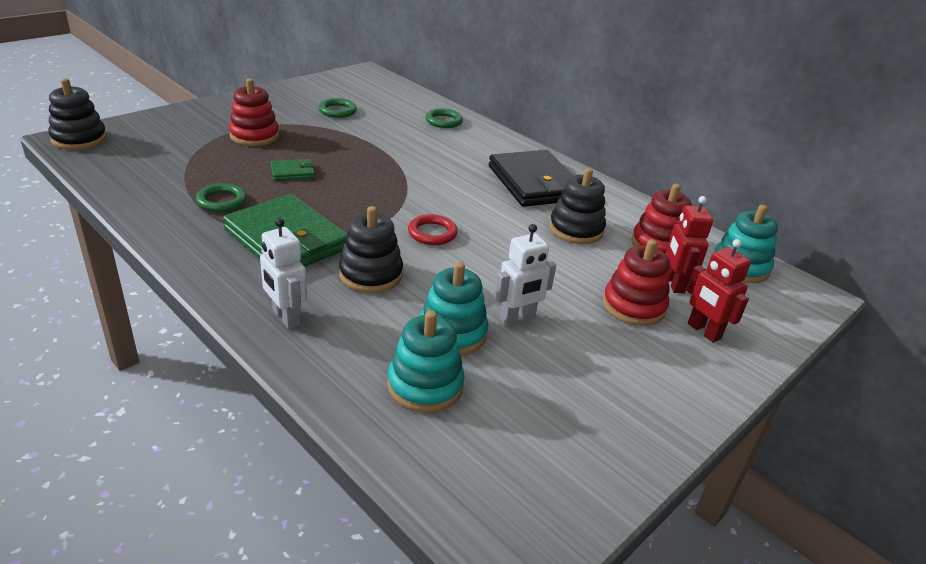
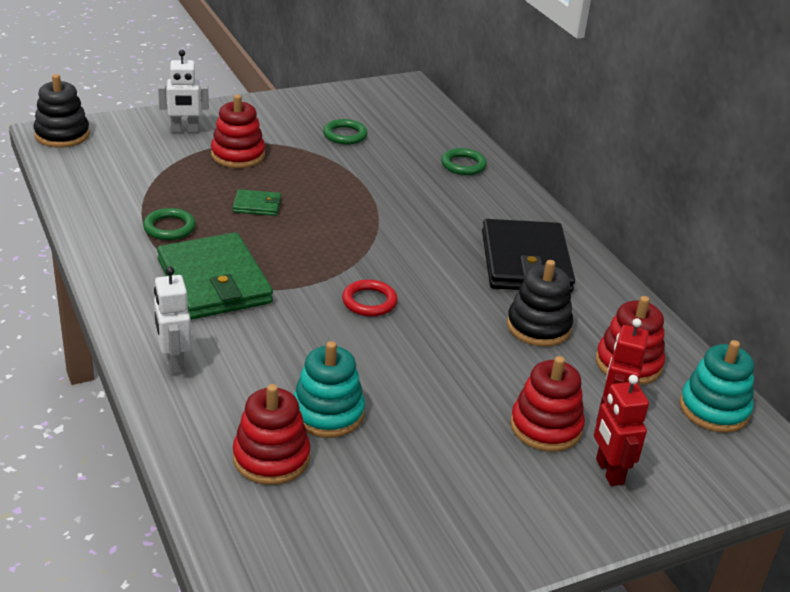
camera: 20 degrees right, 0 degrees up
(371, 274) = (279, 335): black stacking toy -> none
(425, 385) = (271, 458): turquoise stacking toy -> red stacking toy
(517, 319) = (405, 413): white robot -> white robot (185, 131)

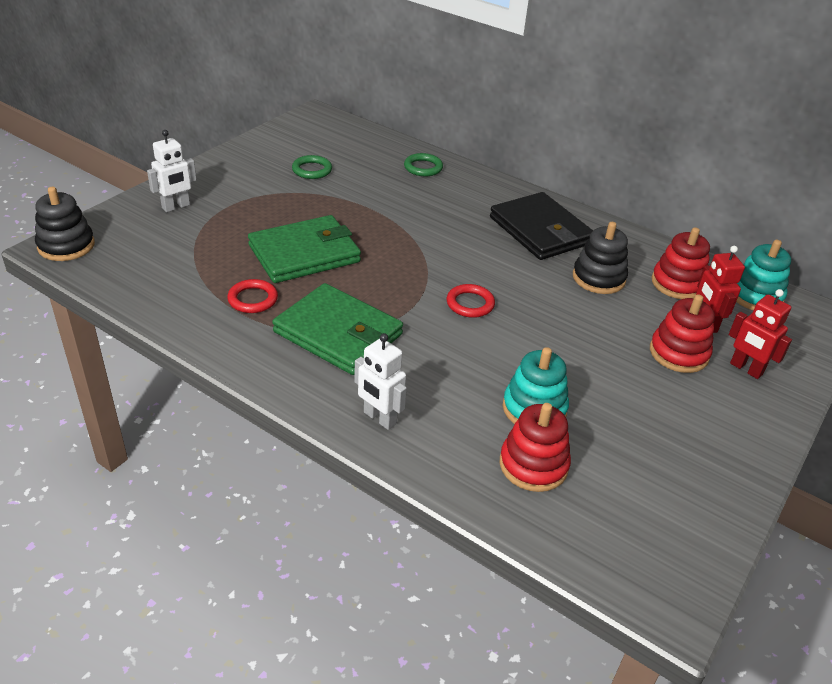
camera: 30 degrees left, 5 degrees up
(169, 228) = (253, 299): green ring -> red ring
(238, 155) = (244, 214): red stacking toy -> none
(257, 205) = (304, 253): green wallet -> green wallet, size x2.25

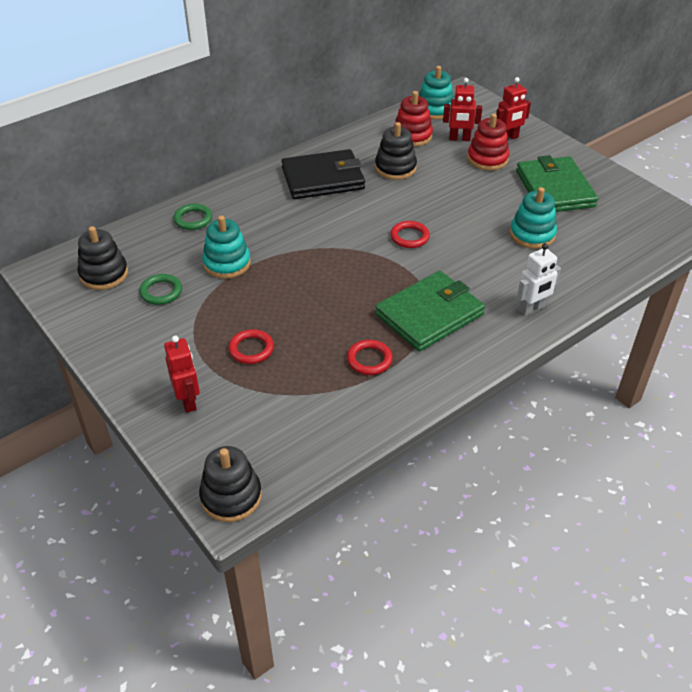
camera: 70 degrees left, 5 degrees up
(176, 207) = (188, 401): white robot -> red robot
(249, 227) = (251, 349): none -> red ring
(304, 253) = (309, 318): green wallet -> green wallet (554, 189)
(324, 140) = (104, 274): none -> black stacking toy
(366, 196) = (227, 263): none -> turquoise stacking toy
(533, 465) = (584, 248): red stacking toy -> none

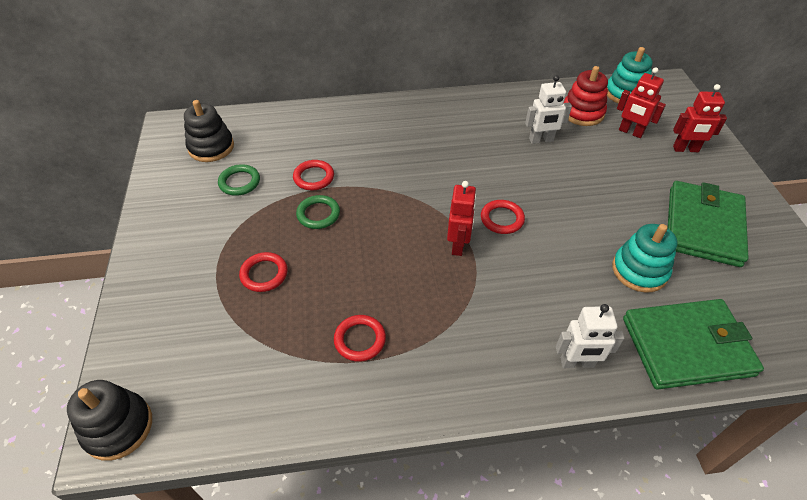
camera: 30 degrees right, 5 degrees up
(188, 401) = (170, 302): red robot -> red robot (458, 245)
(193, 219) = (320, 124): green ring -> green ring (318, 214)
(227, 263) = (314, 177): turquoise stacking toy -> red ring
(323, 178) = (463, 126): black wallet -> none
(395, 168) = (541, 140): black stacking toy -> white robot
(429, 314) = (458, 316): green wallet -> green wallet (687, 346)
(487, 159) = (646, 164): red stacking toy -> none

